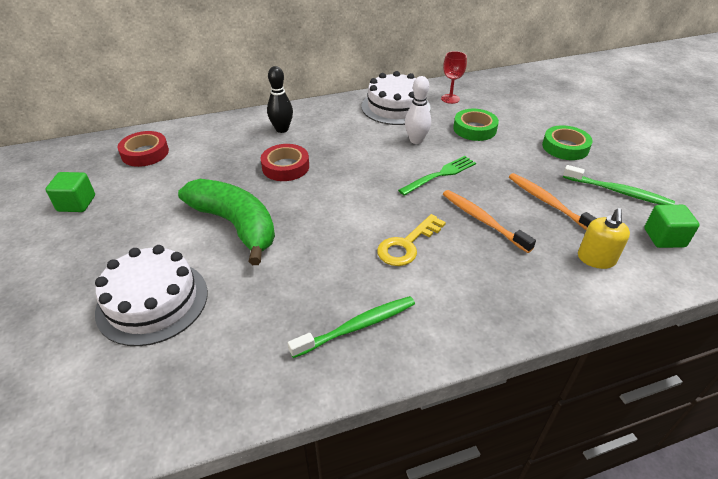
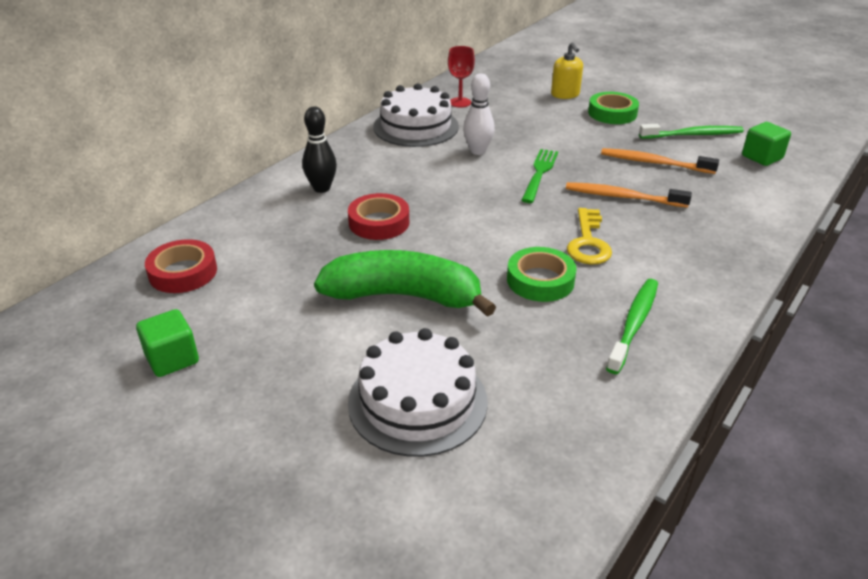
camera: 35 degrees left, 5 degrees down
(474, 129) = (518, 123): green tape -> green tape (540, 280)
(596, 259) = (737, 191): yellow soap dispenser -> yellow soap dispenser (565, 94)

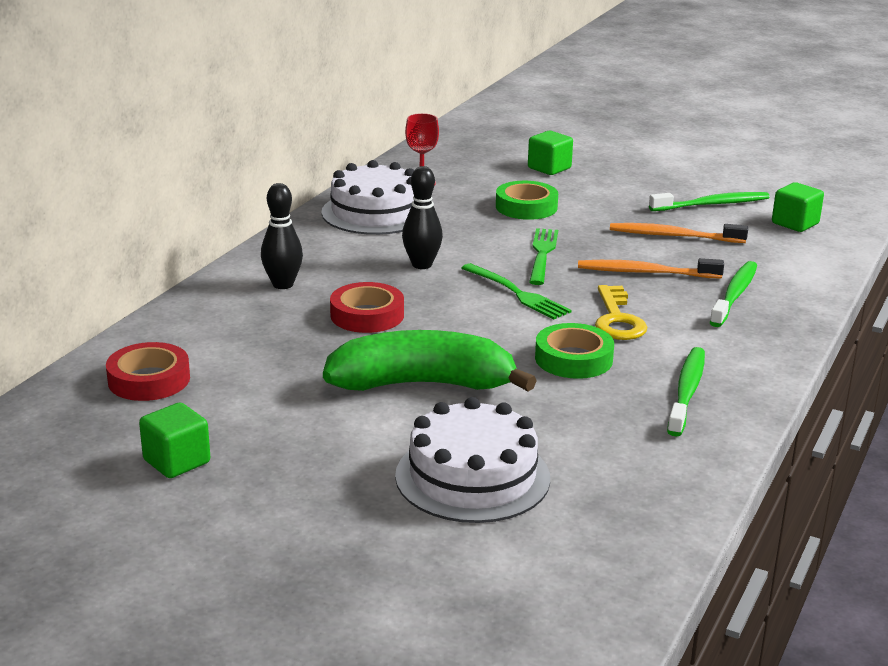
camera: 10 degrees left, 10 degrees down
(438, 177) = (422, 265): none -> black bowling pin
(478, 151) = (461, 235): white bowling pin -> none
(509, 210) = (517, 293): none -> green fork
(565, 94) = (549, 168): yellow soap dispenser -> green cube
(612, 113) = (611, 186): green tape -> green tape (526, 207)
(696, 225) = (734, 295): none -> green toothbrush

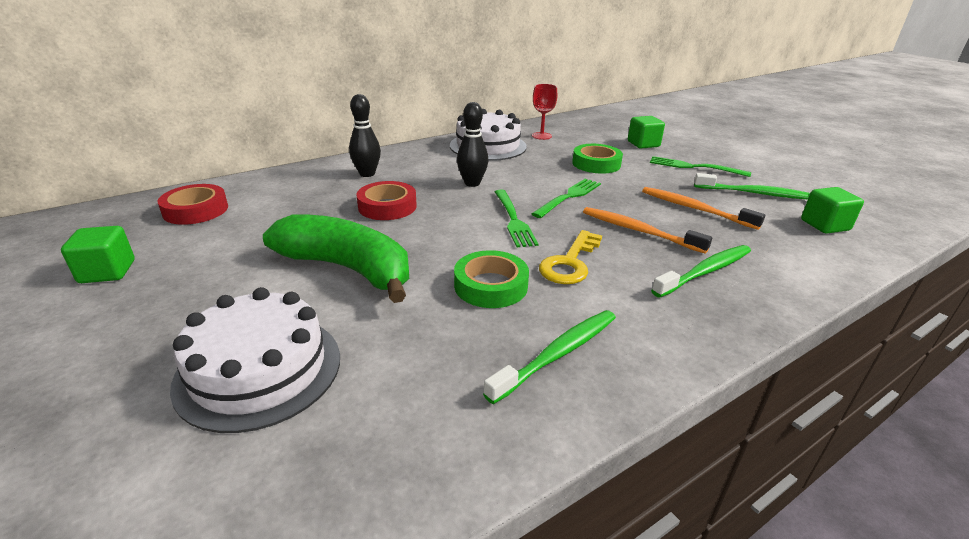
camera: 30 degrees right, 5 degrees up
(630, 186) = (694, 167): none -> green fork

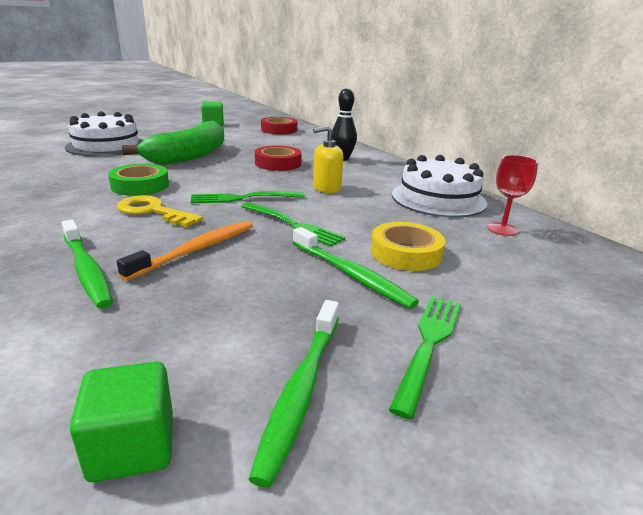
camera: 90 degrees right, 5 degrees down
(472, 183) = (326, 188): black bowling pin -> yellow soap dispenser
(558, 354) = (43, 197): green toothbrush -> green toothbrush (351, 274)
(596, 164) = (406, 253): green tape -> yellow tape
(643, 144) = (532, 310): green cube -> none
(695, 209) = (245, 301): orange toothbrush -> none

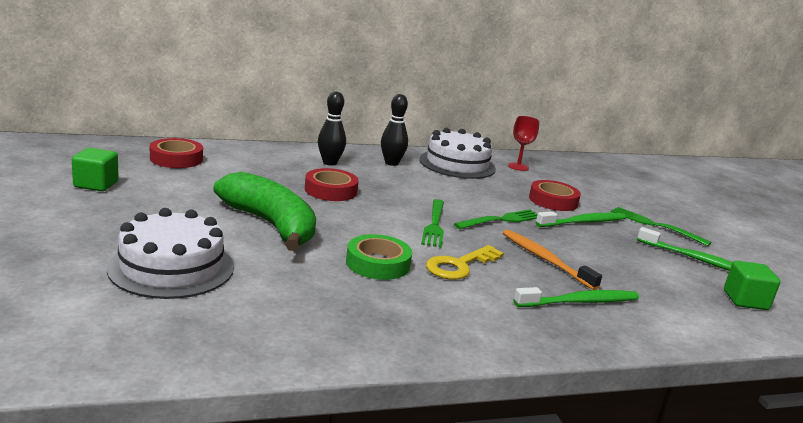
camera: 75 degrees left, 5 degrees down
(326, 188) = (418, 190): yellow soap dispenser -> none
(383, 175) = (391, 163): none -> black bowling pin
(406, 253) = (553, 201): yellow tape -> red tape

